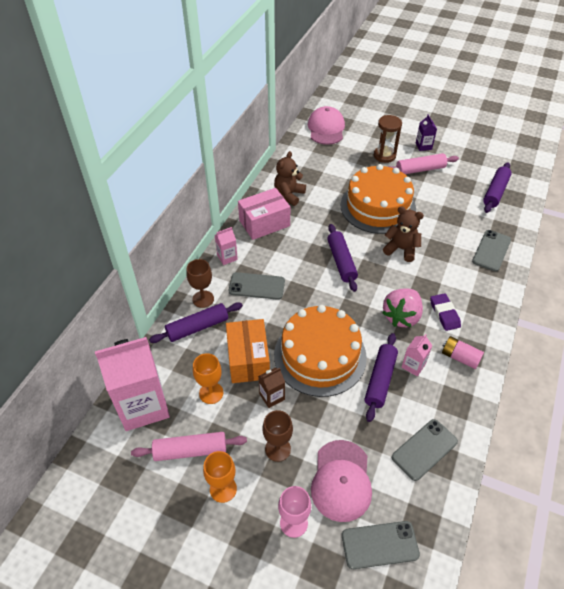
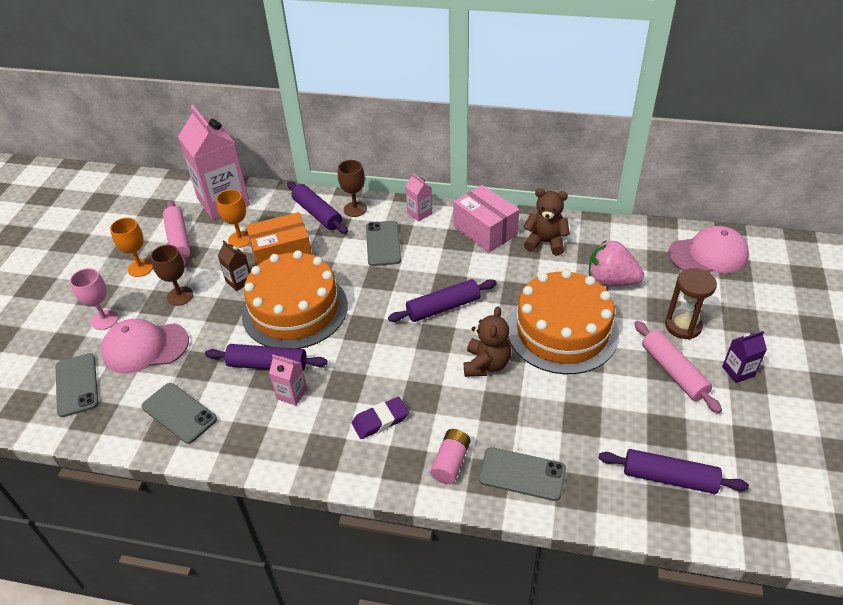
camera: 80 degrees right, 5 degrees down
(401, 316) = (366, 375): pink strawberry -> pink strawberry (610, 281)
(460, 357) = (310, 441): pink battery -> pink battery (450, 462)

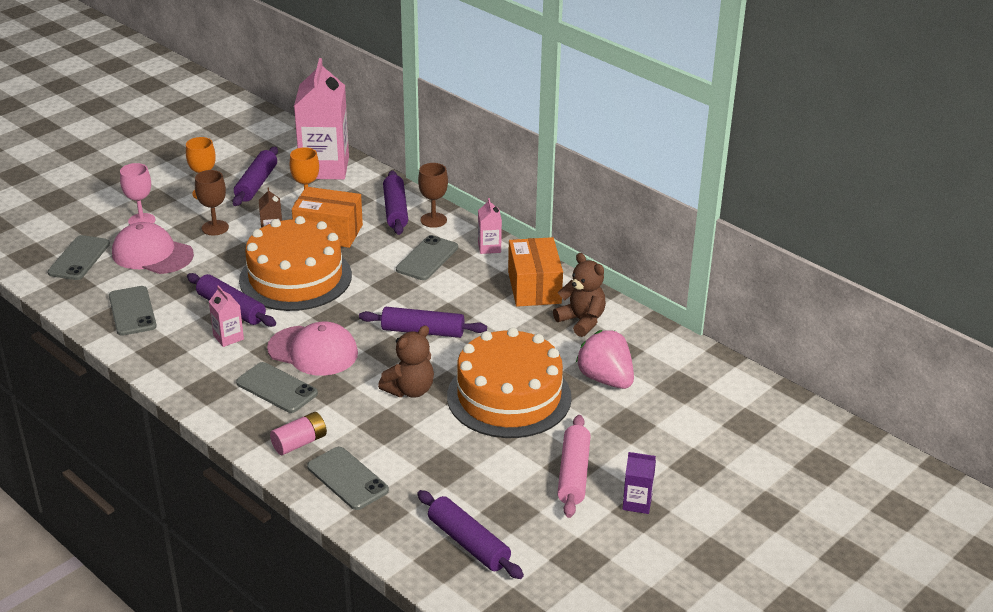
camera: 30 degrees right, 10 degrees down
(179, 240) = (256, 184): pink rolling pin -> purple rolling pin
(380, 420) = (277, 388): purple eraser -> grey phone
(485, 231) = (534, 287): pink box -> orange box
(683, 326) = (630, 445): brown hourglass -> none
(708, 255) = (736, 401): pink cap -> pink cap (313, 351)

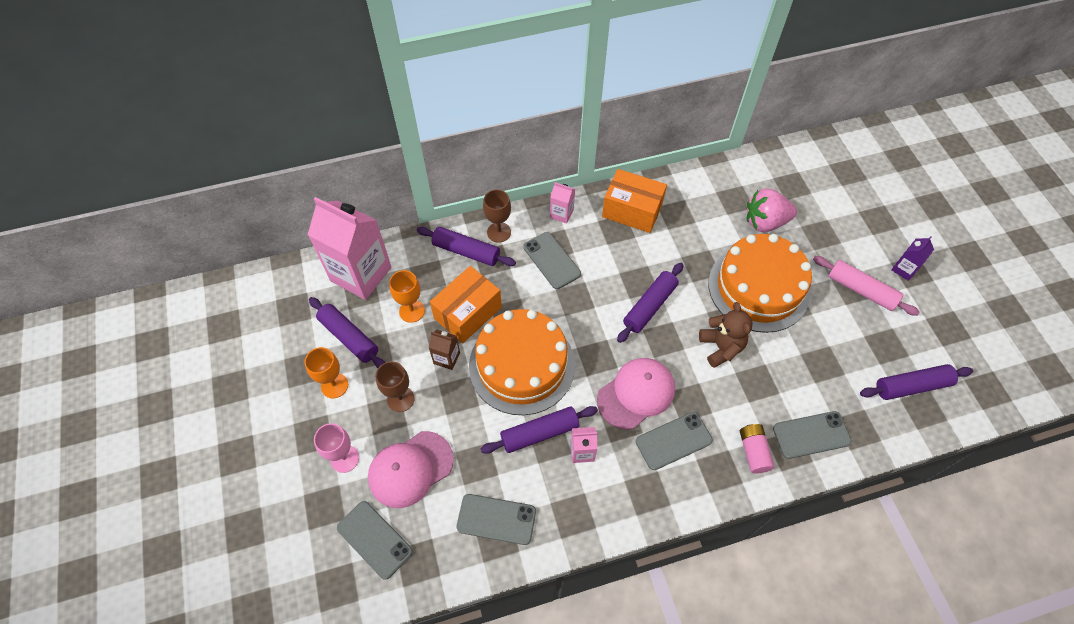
camera: 60 degrees left, 25 degrees up
(581, 321) = (690, 203): brown teddy bear -> none

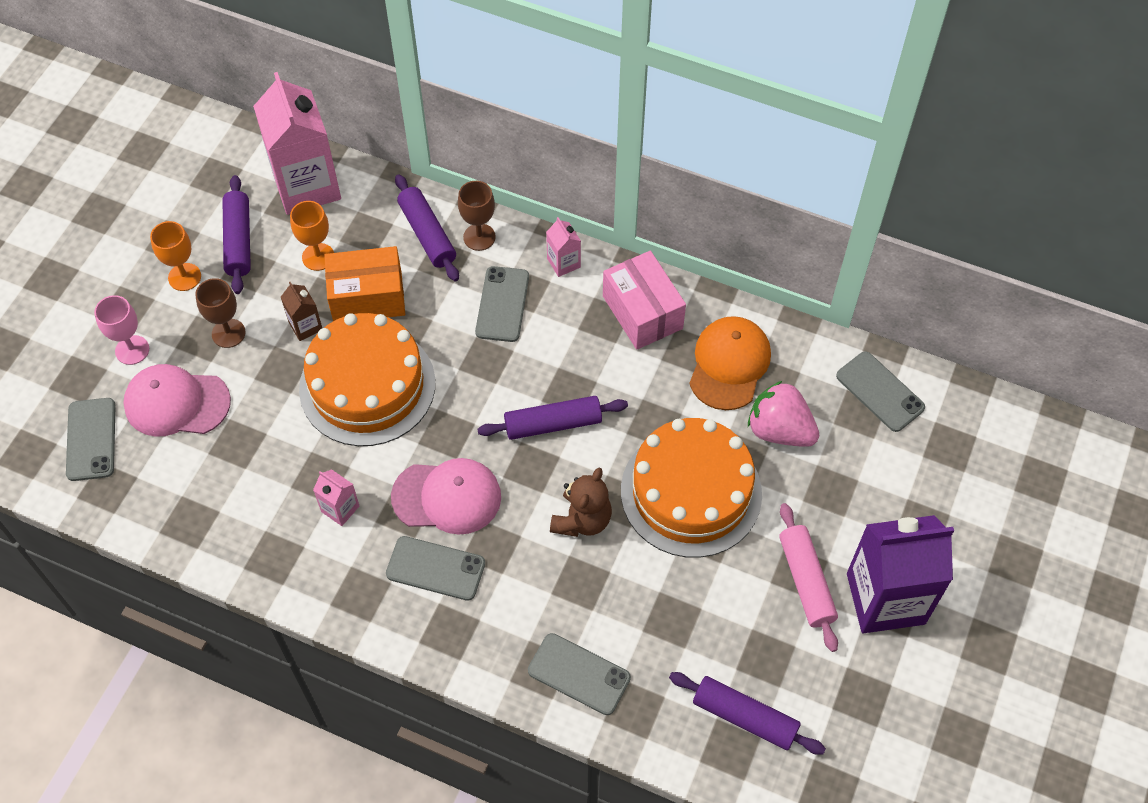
camera: 40 degrees right, 0 degrees up
(496, 519) = (205, 505): grey phone -> grey phone (880, 392)
(539, 433) = (319, 461): purple rolling pin -> none
(632, 211) = (642, 312): orange box -> pink box
(704, 206) = (729, 364): none -> orange cap
(753, 451) = (502, 641): pink battery -> none
(904, 269) = (885, 598): purple carton -> purple carton, size x2.30

